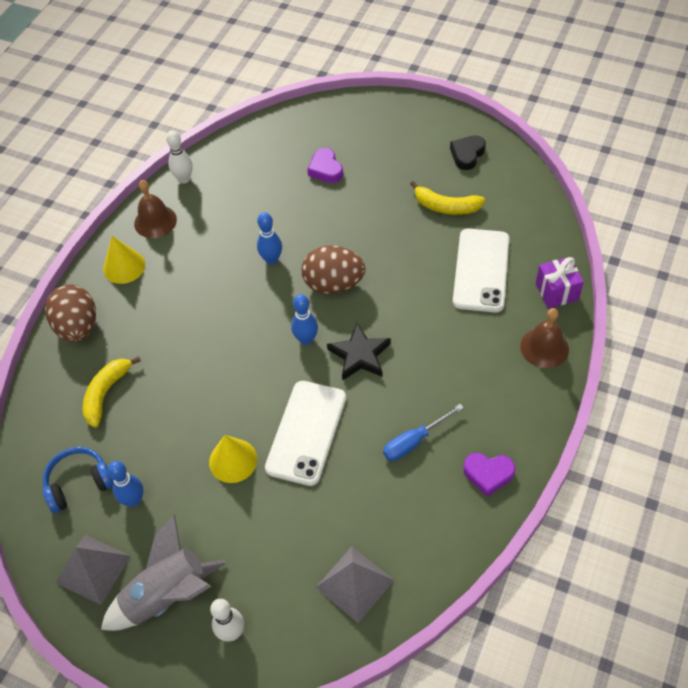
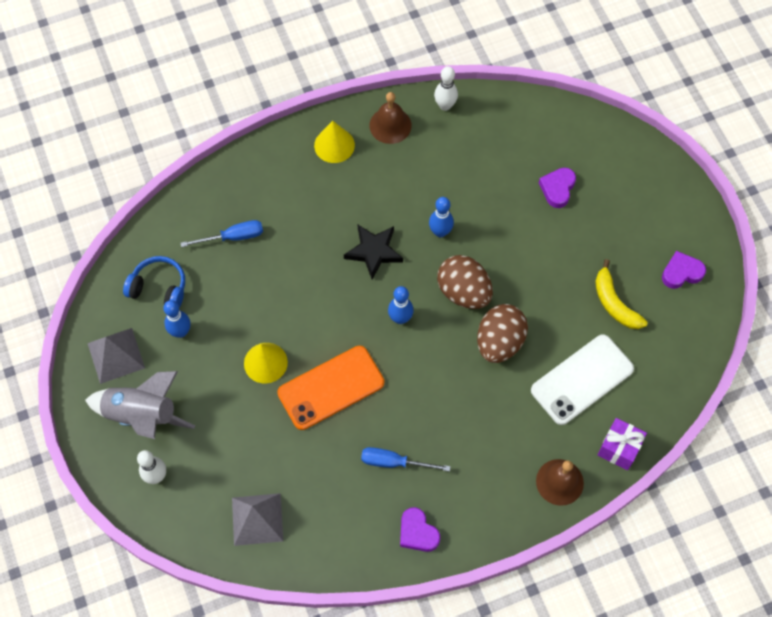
camera: 40 degrees right, 10 degrees up
(78, 327) = (260, 168): brown egg -> brown egg (499, 342)
(106, 393) = (233, 237): yellow banana -> blue screwdriver
(306, 432) = (331, 388): white phone -> orange phone
(360, 355) = (424, 364): black star -> black star (374, 251)
(467, 154) = (681, 272): black heart -> purple heart

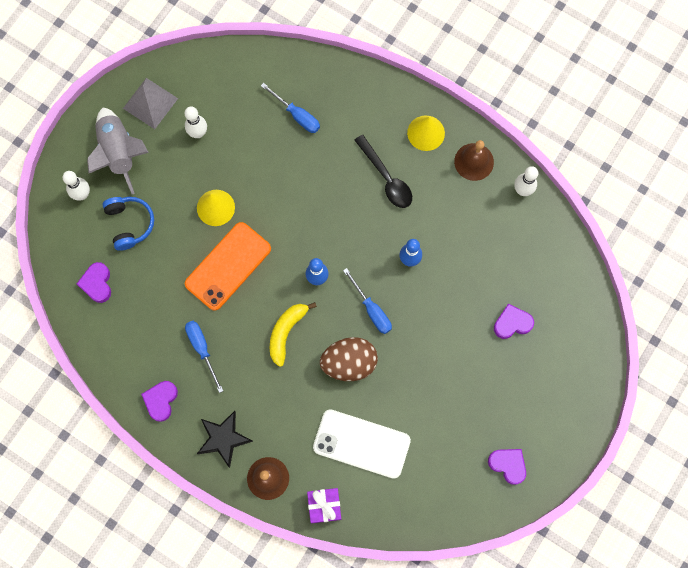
camera: 55 degrees right, 10 degrees up
(159, 288) = (220, 94): blue headphones -> blue headphones (129, 224)
(180, 332) = (198, 133): blue bowling pin -> white bowling pin
(257, 519) = (97, 283): grey pyramid -> purple heart
(331, 388) = (228, 266): orange phone -> orange phone turned 75 degrees counterclockwise
(350, 202) = (386, 178): none -> black spoon
(374, 251) = (358, 222): black star -> black star (223, 438)
(463, 292) = (371, 310): brown egg -> blue screwdriver
(614, 303) = (443, 429): yellow banana -> yellow banana (286, 332)

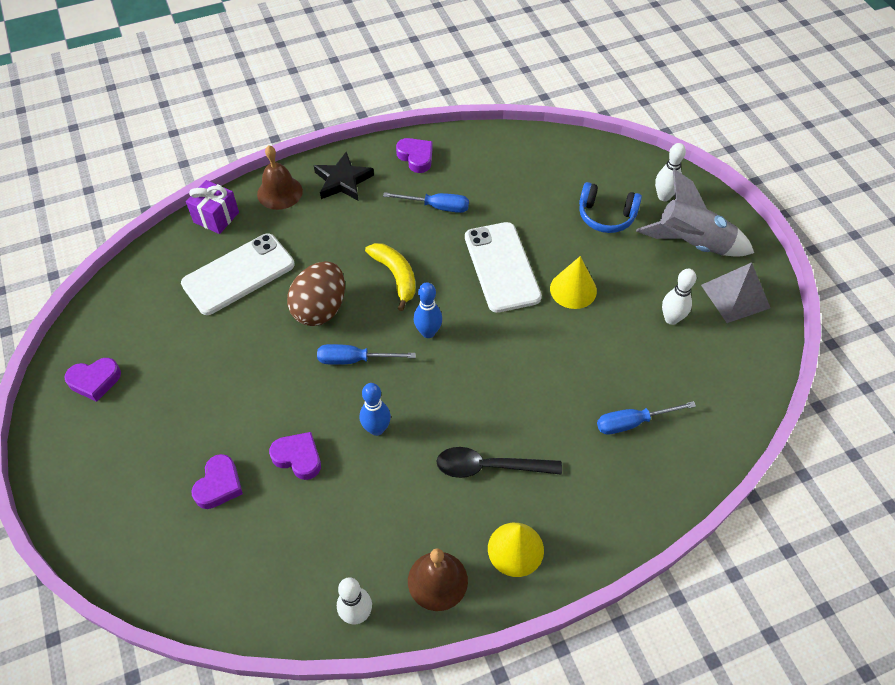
camera: 125 degrees right, 20 degrees down
(97, 283) = (563, 166): purple heart -> purple heart (298, 457)
(228, 266) = (501, 267): orange phone -> white phone

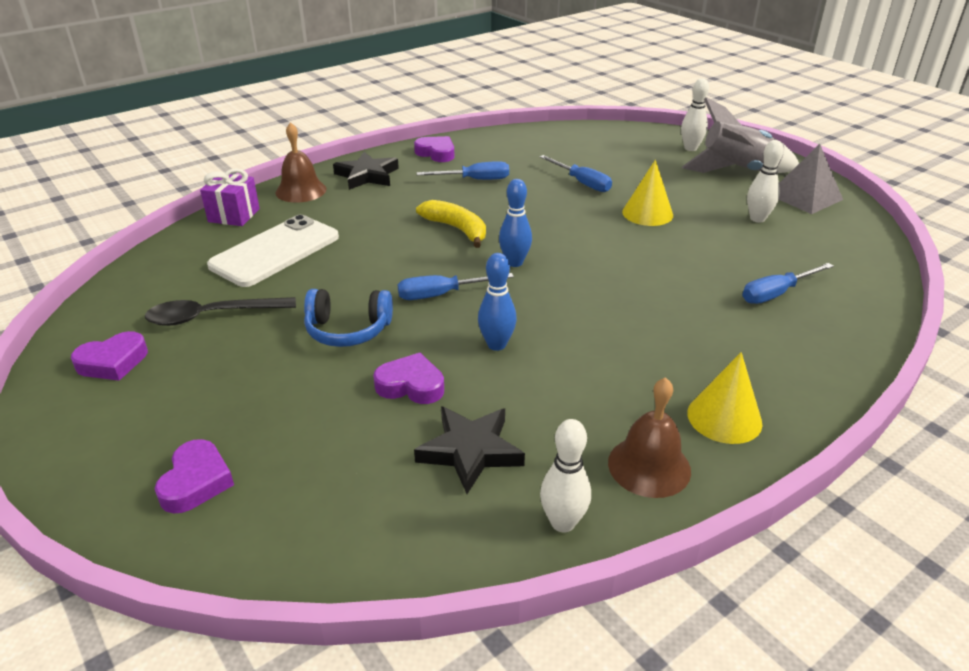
camera: 15 degrees left, 20 degrees down
(219, 485) = (315, 429): purple heart -> purple heart (196, 482)
(318, 534) = (470, 451): none -> black star
(320, 309) = (383, 263): brown egg -> none
(489, 466) = (647, 353): black spoon -> black spoon (212, 316)
(501, 267) = (565, 209): white phone -> none
(533, 231) = (582, 183): none -> blue screwdriver
(606, 216) = (646, 165): blue headphones -> blue headphones (348, 330)

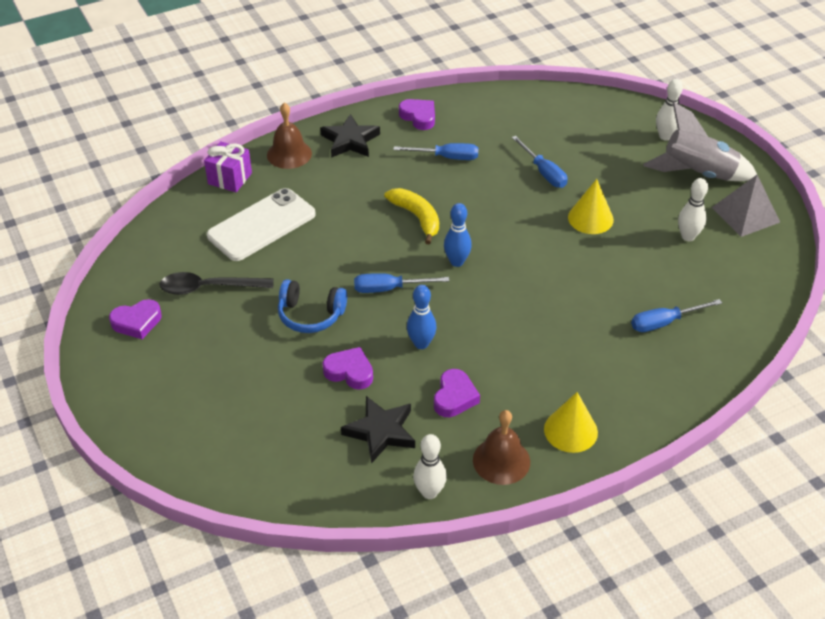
camera: 10 degrees right, 10 degrees up
(196, 482) = (195, 428): purple heart -> purple heart (454, 397)

